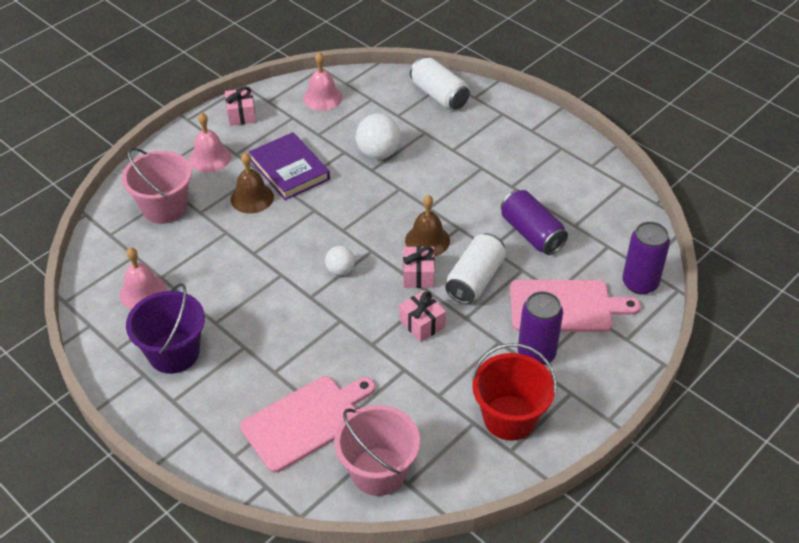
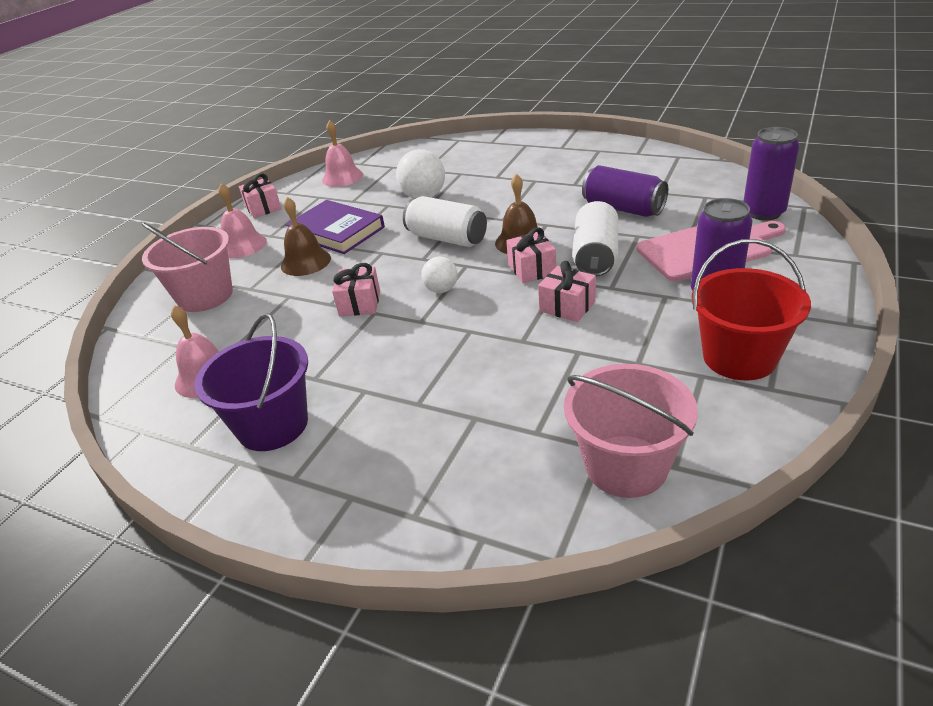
camera: 15 degrees left, 10 degrees down
(274, 261) = (360, 303): none -> pink gift
(306, 421) = (491, 441): pink cutting board -> none
(439, 95) = (457, 149): white can -> white can (447, 238)

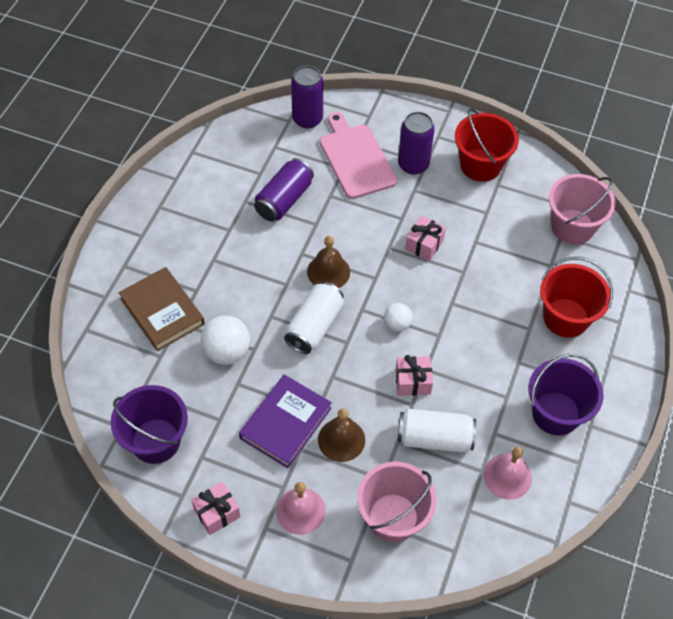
camera: 100 degrees left, 20 degrees up
(342, 177) = (155, 441): pink bell -> purple bucket
(431, 445) = (565, 318): none -> red bucket
(474, 165) = (162, 311): none -> brown book
(532, 269) = (373, 264): pink gift -> none
(595, 256) = (357, 224): white can -> white can (434, 438)

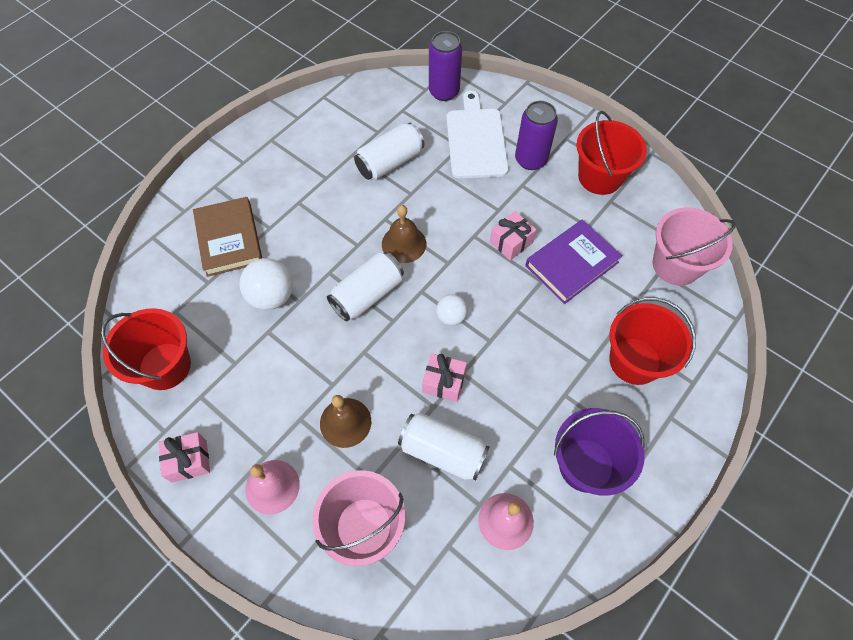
camera: 20 degrees right, 5 degrees up
(155, 441) = (165, 366): purple bucket -> red bucket
(284, 200) = (390, 162): purple can -> white can
(286, 423) = (297, 387): purple book -> purple book (572, 264)
(356, 158) = (476, 140): pink cutting board -> white cutting board

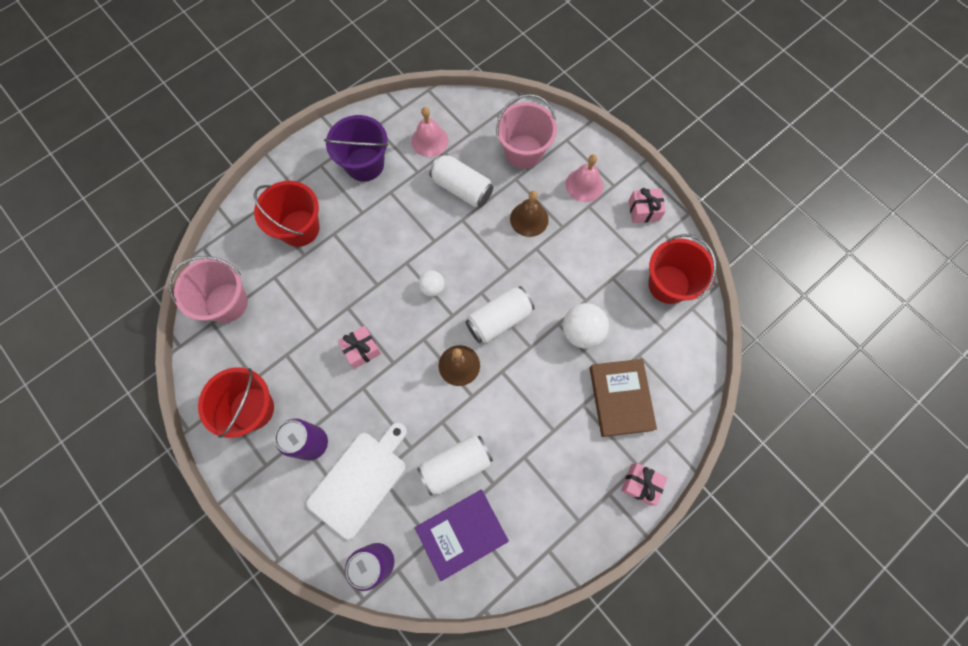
camera: 170 degrees left, 10 degrees up
(444, 382) = (450, 236): pink gift -> pink gift (640, 484)
(476, 140) = (360, 480): white cutting board -> white cutting board turned 150 degrees counterclockwise
(572, 264) = (315, 319): purple book -> purple book (461, 533)

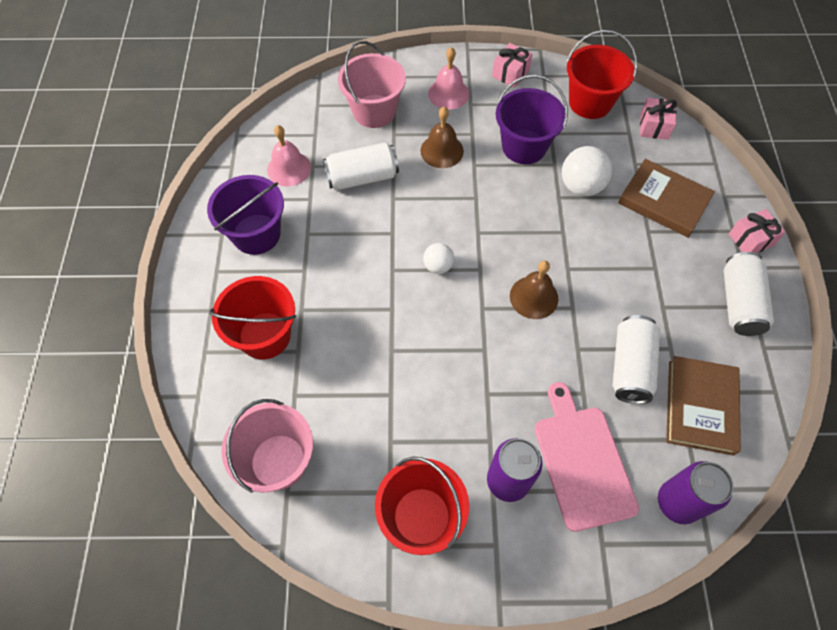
camera: 50 degrees left, 10 degrees down
(360, 480) = (582, 461): white cutting board -> pink cutting board
(361, 350) = (447, 368): pink gift -> pink gift (654, 126)
(461, 533) = (700, 407): purple book -> brown book
(499, 319) = (516, 236): white can -> white can (739, 303)
(582, 268) = (524, 146): none -> purple bucket

